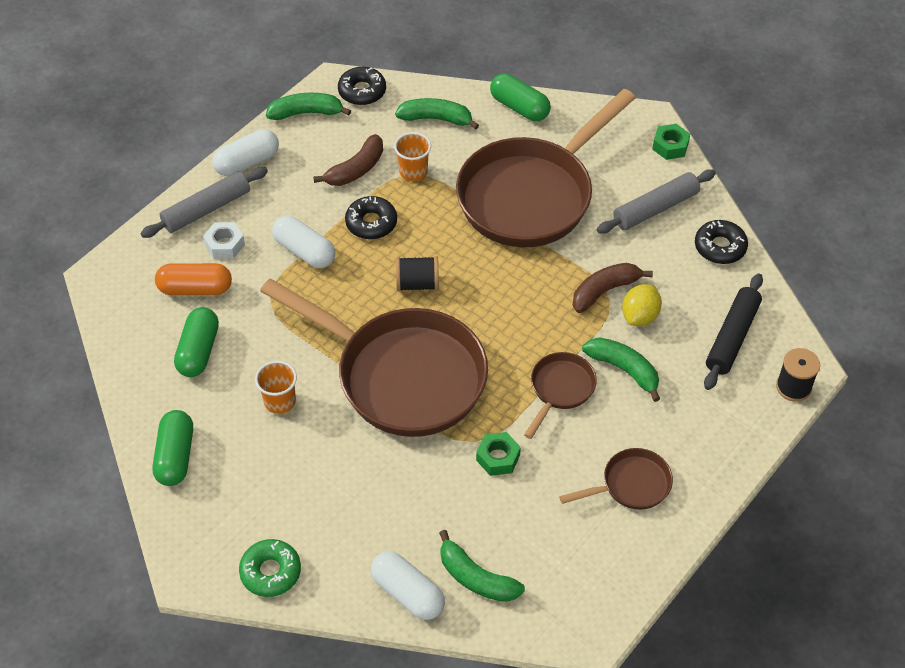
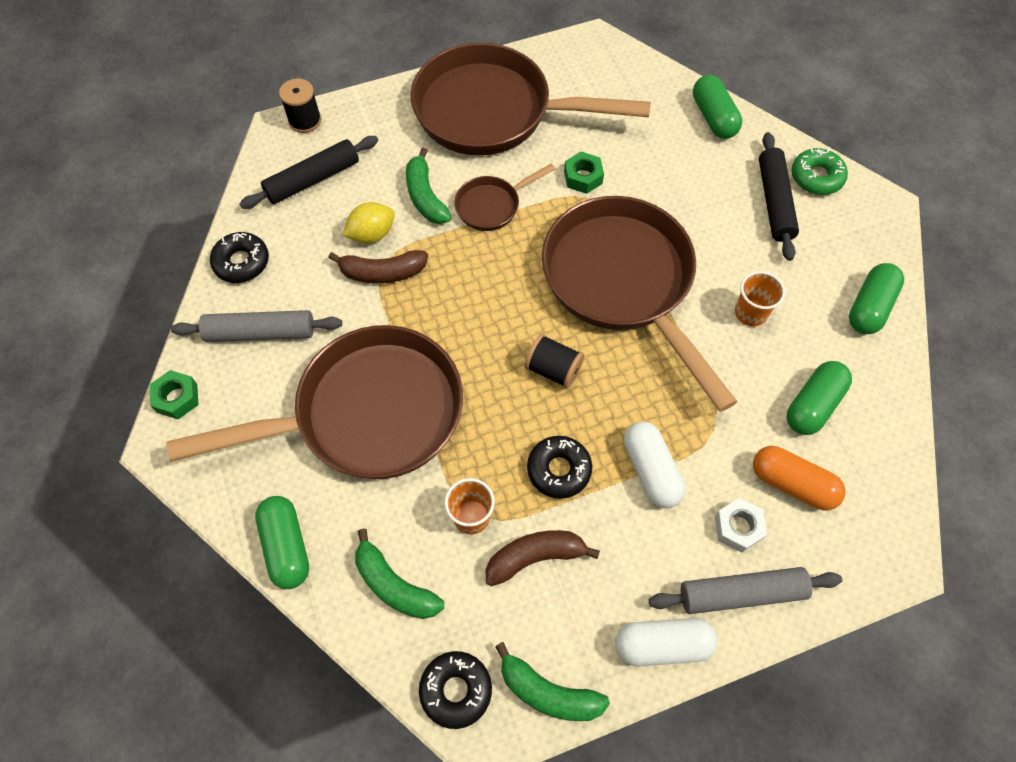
camera: 150 degrees left, 10 degrees up
(302, 522) = (774, 202): none -> black rolling pin
(407, 593) = (713, 117): white capsule -> green capsule
(476, 578) = (655, 105): green banana -> none
(631, 485) = (493, 112): brown pan -> brown pan, size x2.26

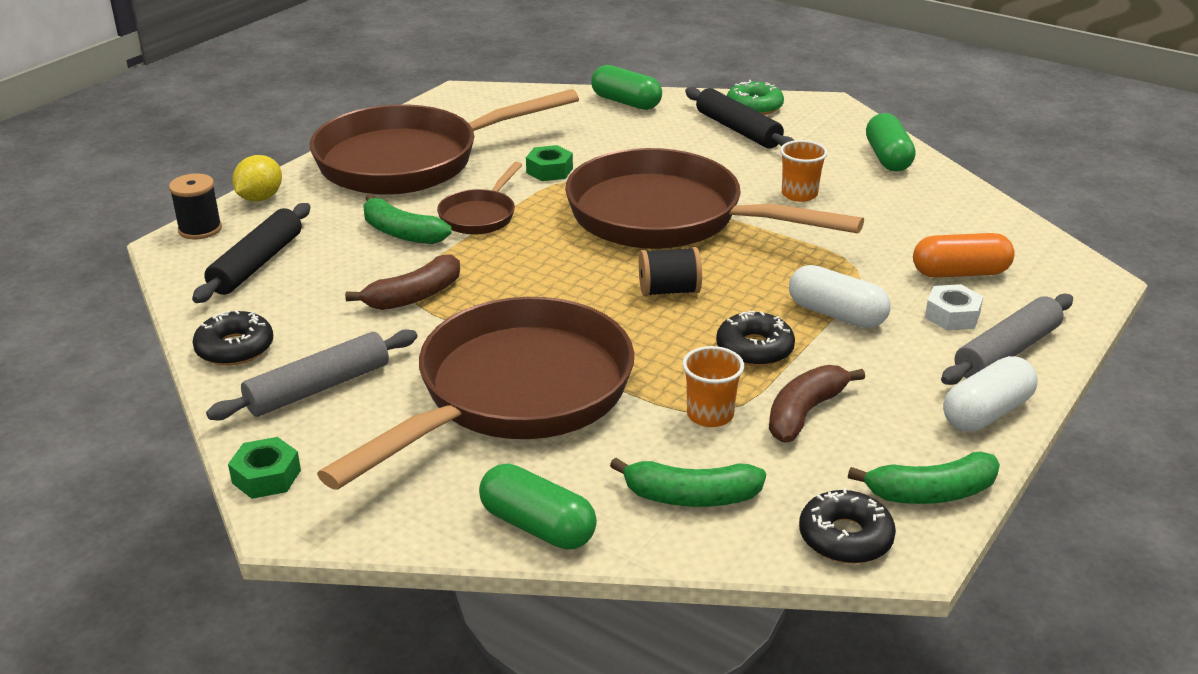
camera: 35 degrees left, 30 degrees down
(372, 234) = (371, 276): yellow lemon -> yellow lemon (260, 198)
(813, 405) = (916, 224): green capsule -> none

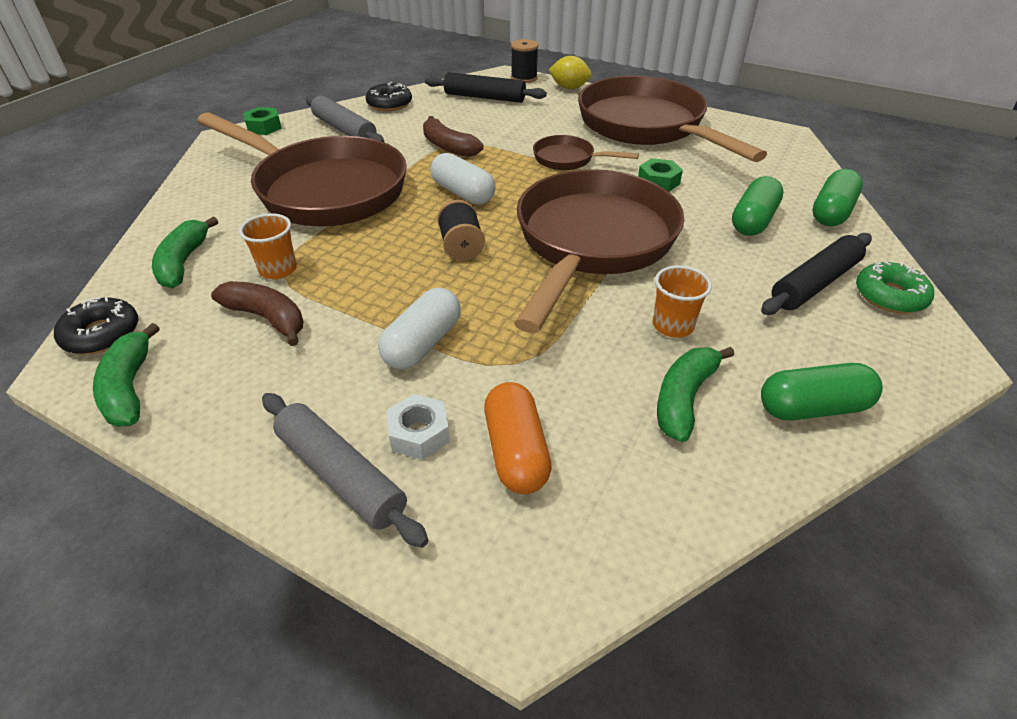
camera: 85 degrees right, 10 degrees up
(401, 233) = (534, 134): green banana -> green banana (684, 398)
(537, 526) = (182, 207): green capsule -> green capsule (753, 221)
(754, 349) = (367, 292): black donut -> none
(986, 413) = (232, 441): white capsule -> white capsule (463, 193)

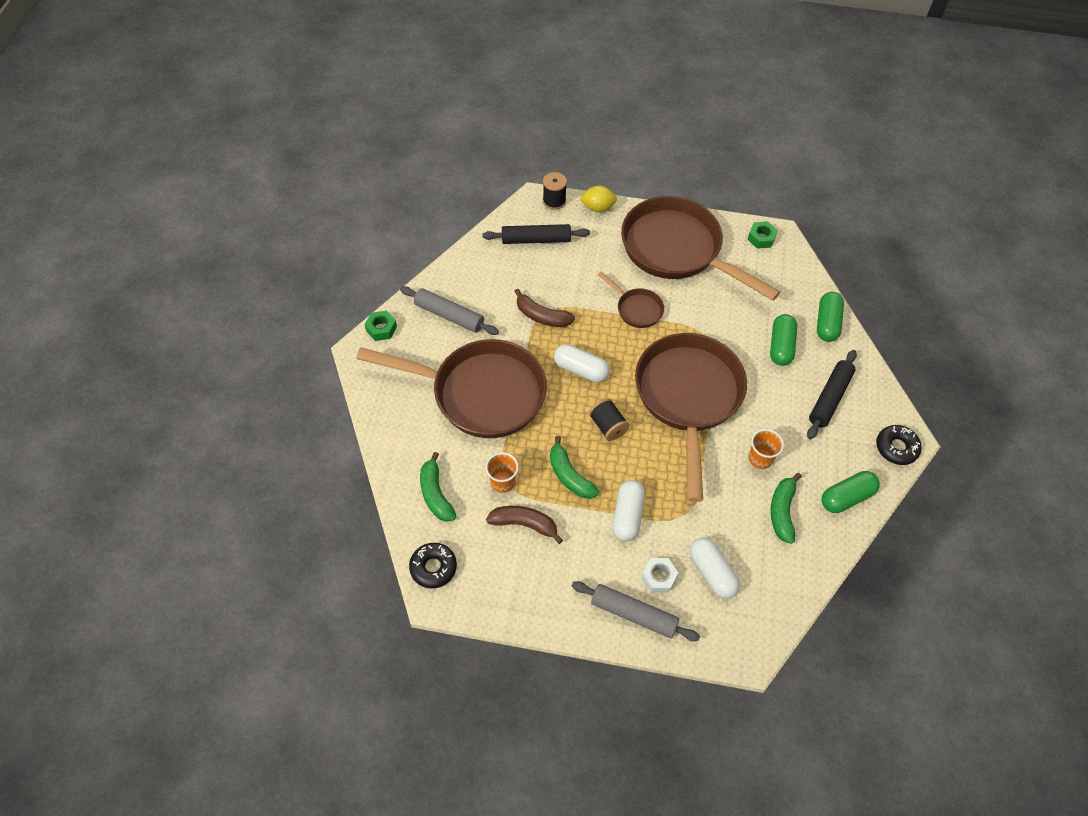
camera: 20 degrees left, 15 degrees up
(130, 388) = (483, 599): green banana -> green banana (569, 475)
(389, 104) = (463, 269): black donut -> black donut (896, 448)
(516, 452) = (712, 572): orange capsule -> white capsule
(568, 159) = (636, 309): brown pan -> brown pan turned 135 degrees counterclockwise
(658, 182) = (708, 319): green nut -> green nut (761, 238)
(890, 296) = (872, 397): green donut -> none

